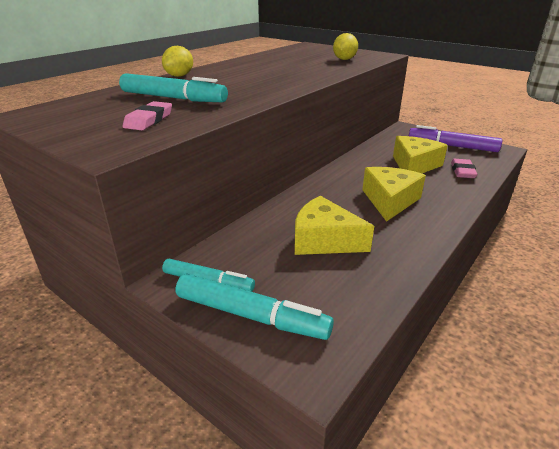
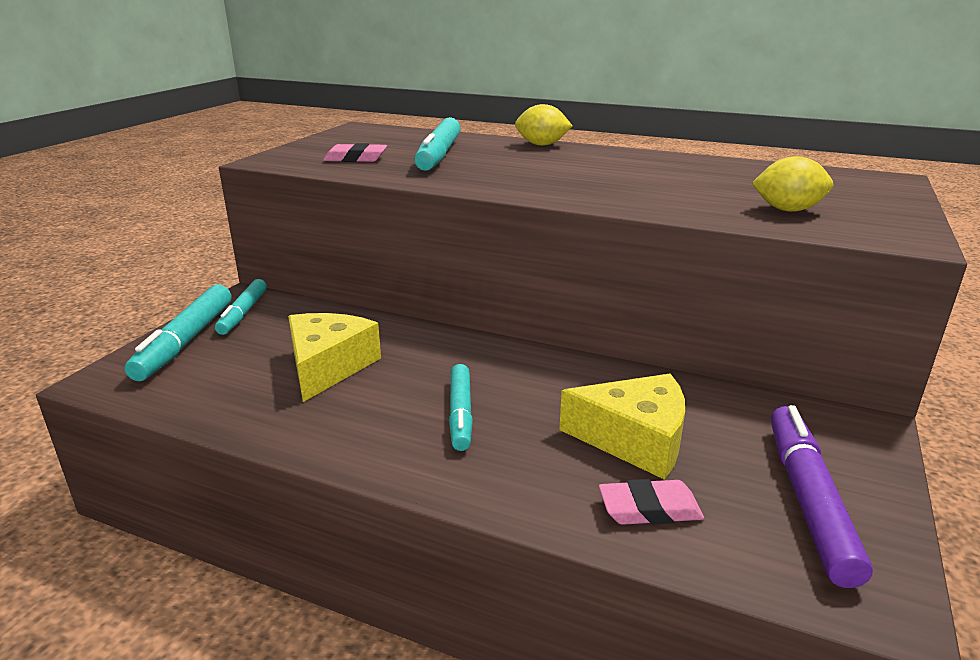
camera: 75 degrees right, 5 degrees down
(389, 201) = (460, 414): yellow cheese -> turquoise marker

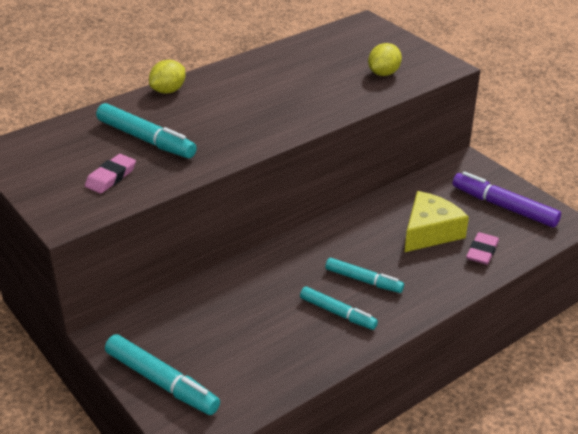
camera: 60 degrees left, 10 degrees up
(243, 313) = (138, 342): turquoise marker -> turquoise marker (337, 313)
(328, 366) = (264, 318): yellow cheese -> none

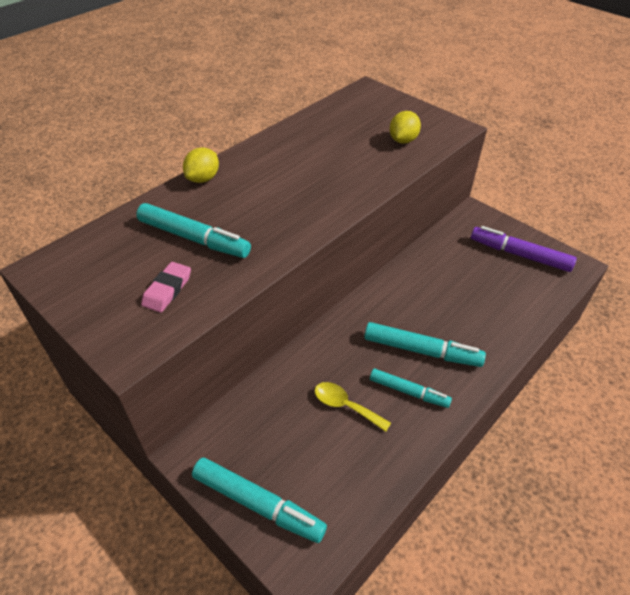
camera: 10 degrees left, 10 degrees up
(269, 317) = (345, 406): none -> yellow spoon
(363, 280) = (421, 350): turquoise marker -> turquoise marker, size x1.52
(430, 232) = (465, 289): yellow cheese -> none
(482, 251) = (516, 304): pink eraser -> none

